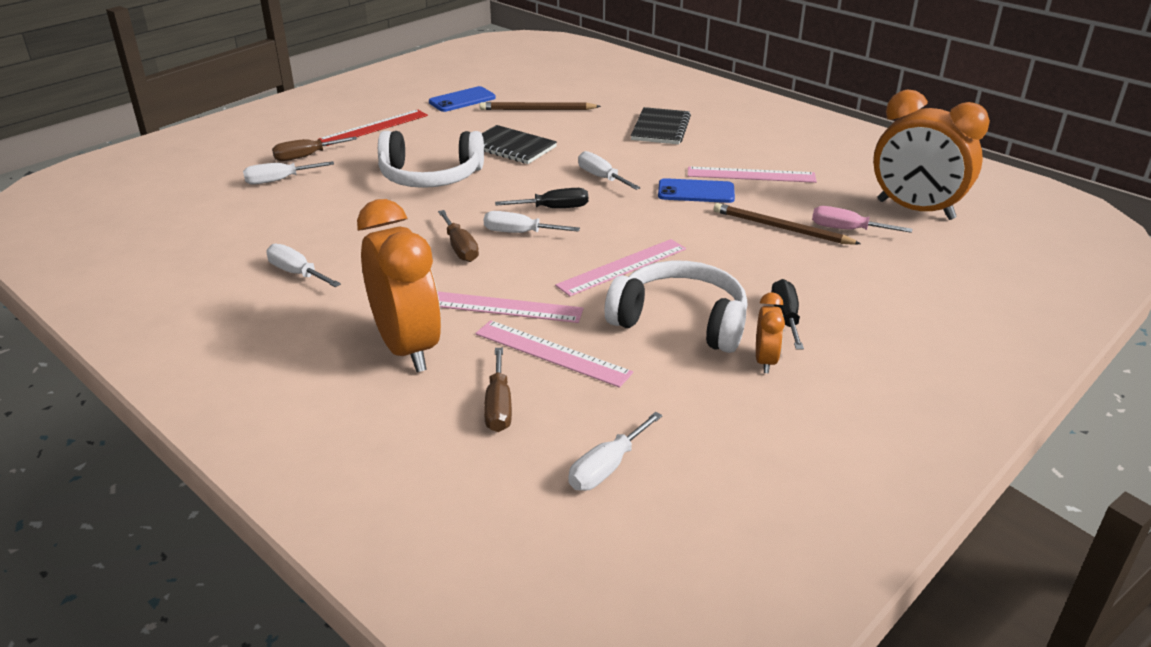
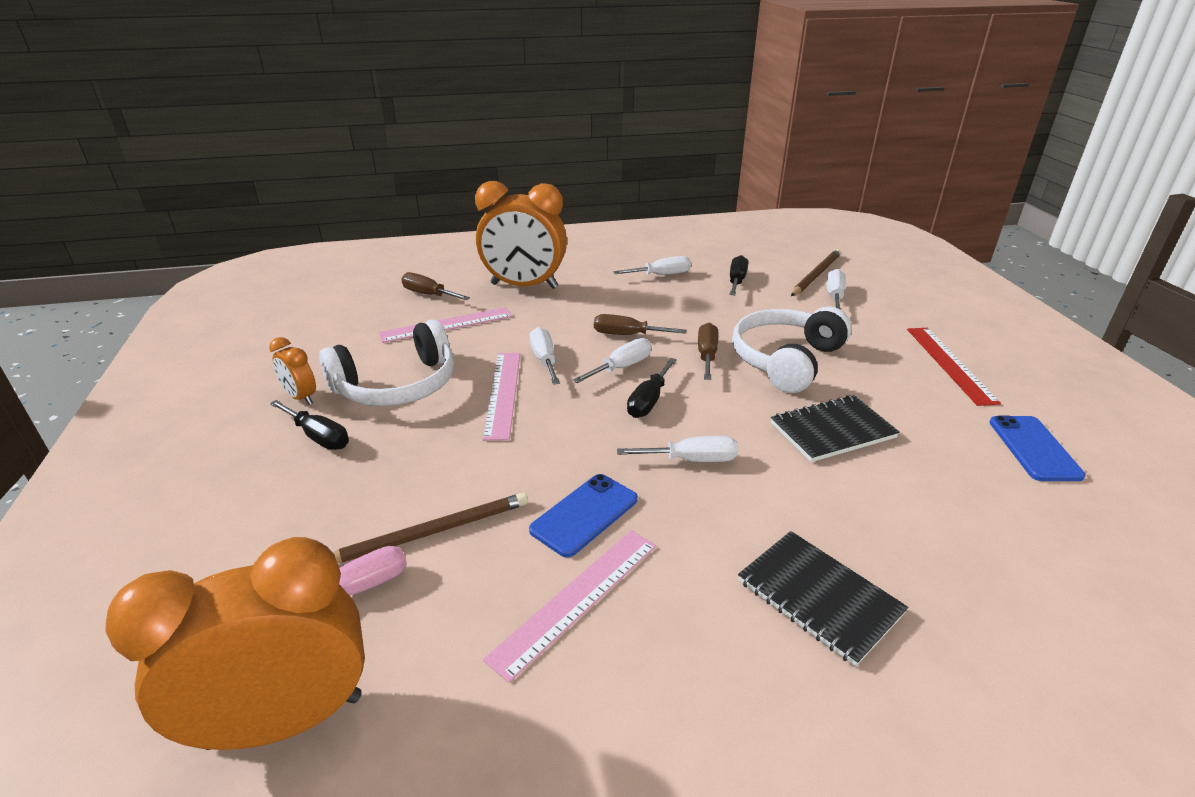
camera: 125 degrees right, 0 degrees up
(279, 230) = (736, 281): none -> black screwdriver
(306, 156) = (884, 315): brown screwdriver -> brown screwdriver (707, 355)
(503, 307) = (522, 326): pink ruler -> none
(537, 109) = (966, 500): brown pencil -> brown pencil (816, 275)
(606, 468) = (333, 305): white screwdriver -> white screwdriver (544, 360)

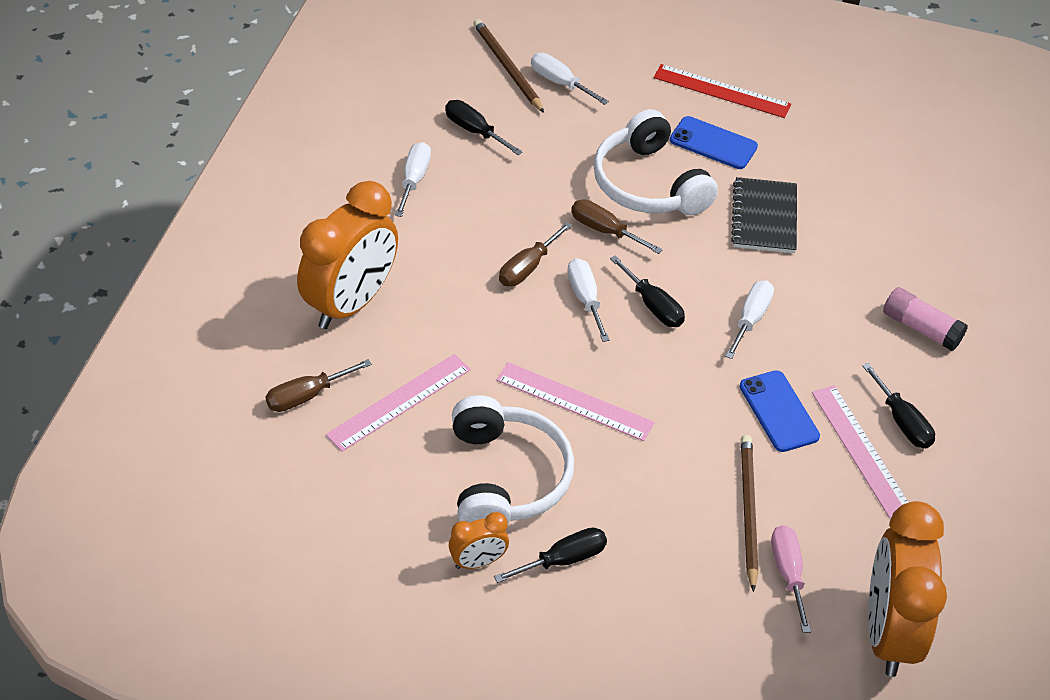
camera: 65 degrees left, 15 degrees up
(446, 324) = (399, 402): pink ruler -> pink ruler turned 45 degrees clockwise
(544, 360) = (533, 349): white screwdriver -> none
(650, 625) = (902, 422): none -> black screwdriver
(819, 597) = (921, 328): black notebook -> pink glue stick
(1034, 448) = (848, 127): blue phone -> blue phone (713, 143)

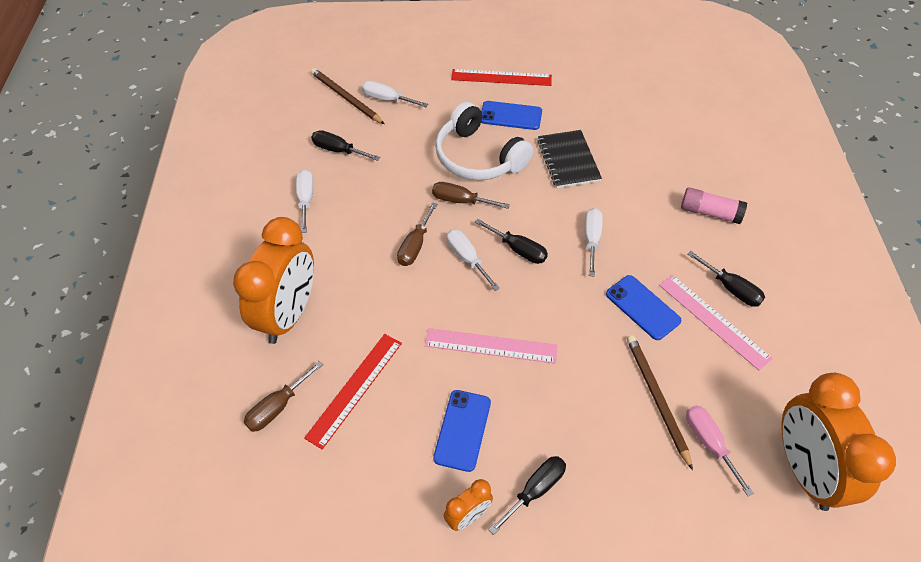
camera: 15 degrees left, 5 degrees up
(399, 402) = (354, 389): pink ruler -> red ruler
(505, 478) = (462, 430): white headphones -> blue phone

